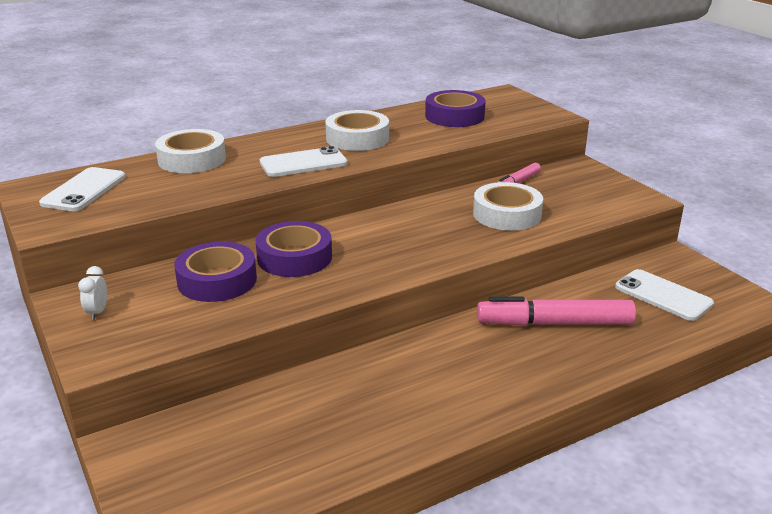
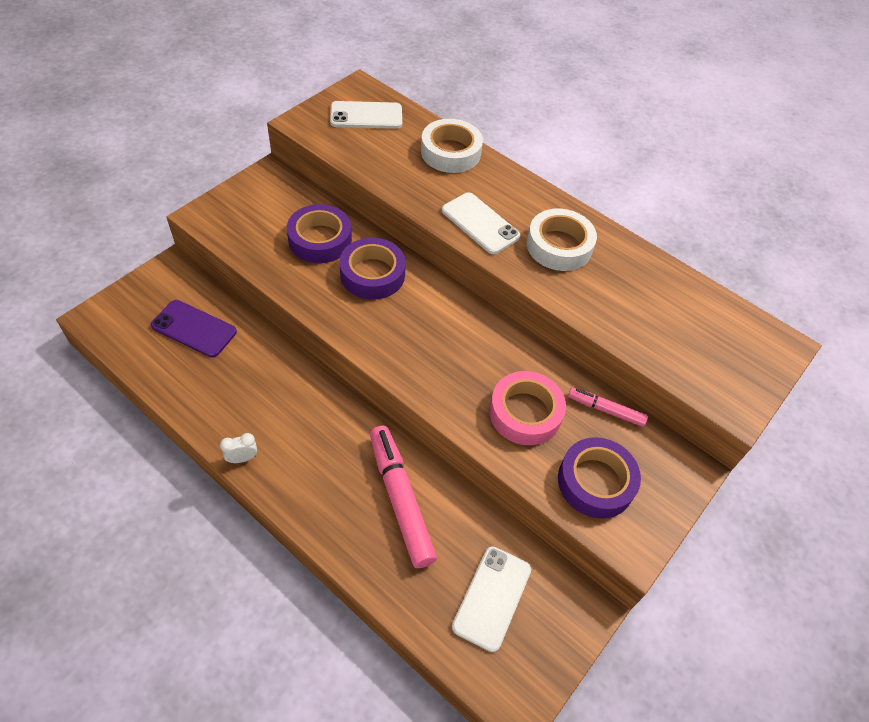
camera: 65 degrees right, 25 degrees up
(97, 312) = (257, 194): white clock -> white clock (242, 458)
(252, 436) = (194, 329): none -> purple phone
(454, 116) = (670, 311): purple tape -> purple tape (595, 482)
(507, 214) = (525, 413): white tape -> pink tape

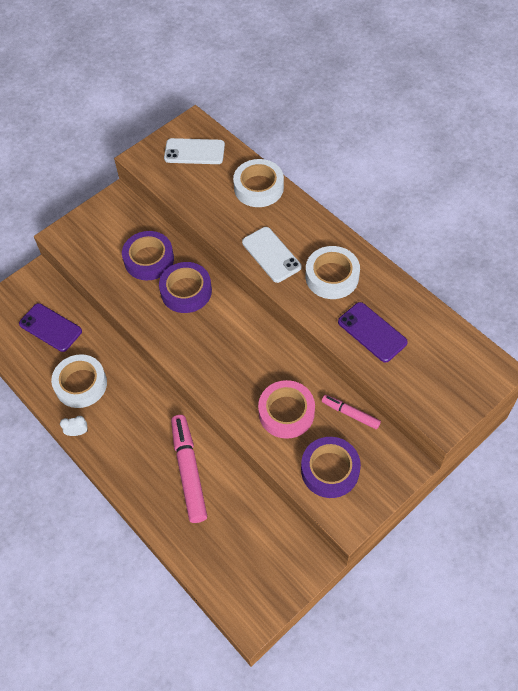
camera: 15 degrees right, 5 degrees up
(241, 396) = (81, 384): none -> white tape
(492, 597) = (245, 548): white phone -> none
(622, 307) = (372, 332): none -> purple phone

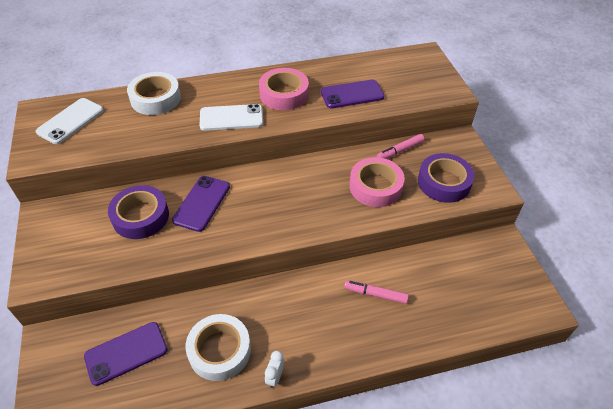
camera: 65 degrees left, 10 degrees down
(186, 291) = (201, 203): purple tape -> purple phone
(189, 471) = (375, 294): pink marker -> pink marker, size x0.55
(332, 276) = (284, 94): white tape -> pink tape

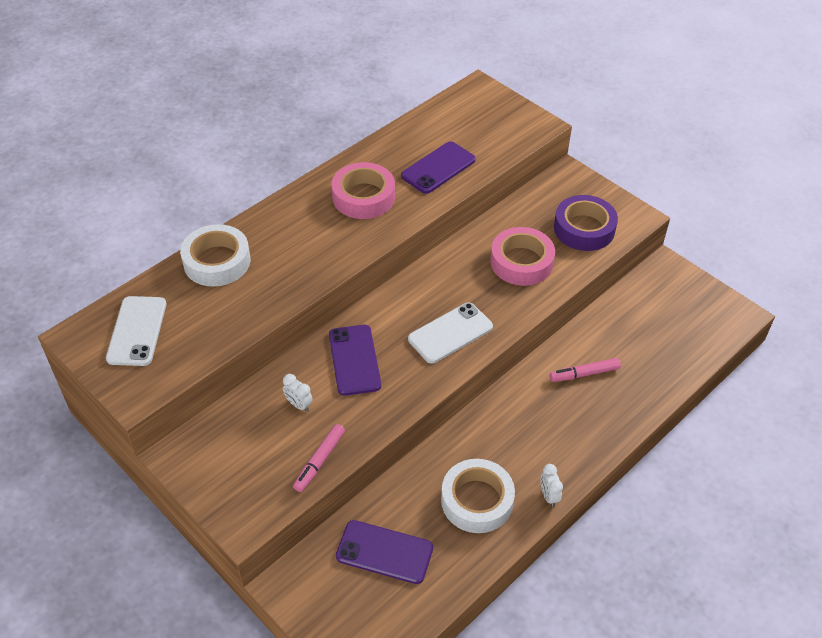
camera: 30 degrees left, 0 degrees up
(126, 353) = (384, 552): purple phone -> purple phone turned 75 degrees clockwise
(140, 216) = (299, 405): purple tape -> white clock
(231, 118) = (328, 248): white phone -> white phone (450, 333)
(400, 150) = (517, 212): pink marker -> pink marker (319, 461)

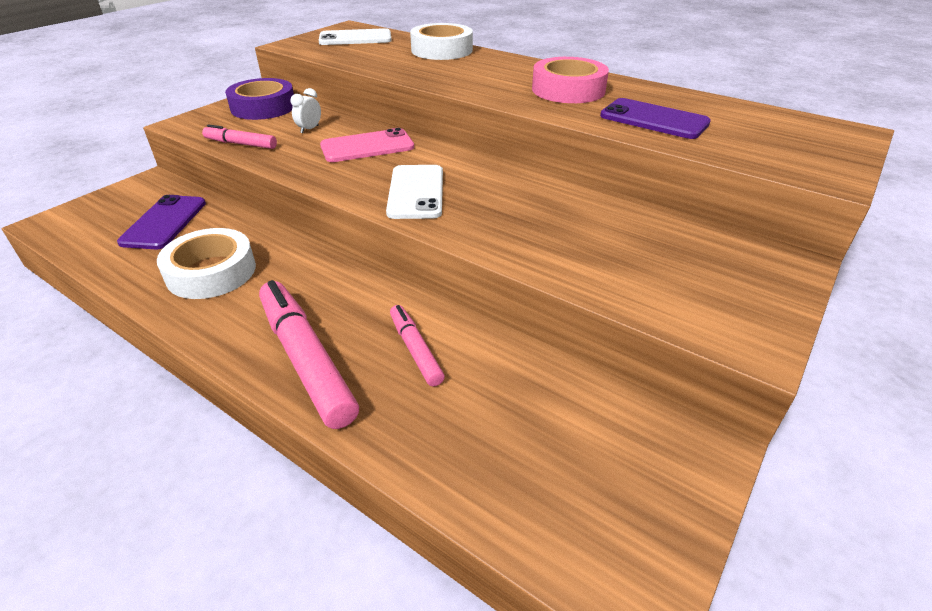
camera: 80 degrees right, 10 degrees down
(354, 360) = (367, 146): purple phone -> pink phone
(450, 333) = (416, 192): white phone -> white phone turned 45 degrees clockwise
(521, 262) = (563, 231): pink tape -> none
(549, 496) = (203, 327): white clock -> none
(584, 229) = (673, 283): purple tape -> purple tape (263, 107)
(588, 432) = (306, 359): none -> pink marker

